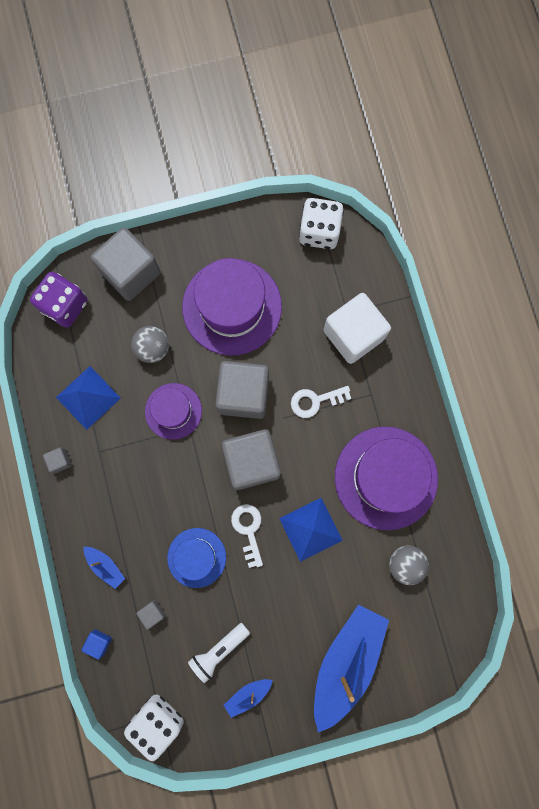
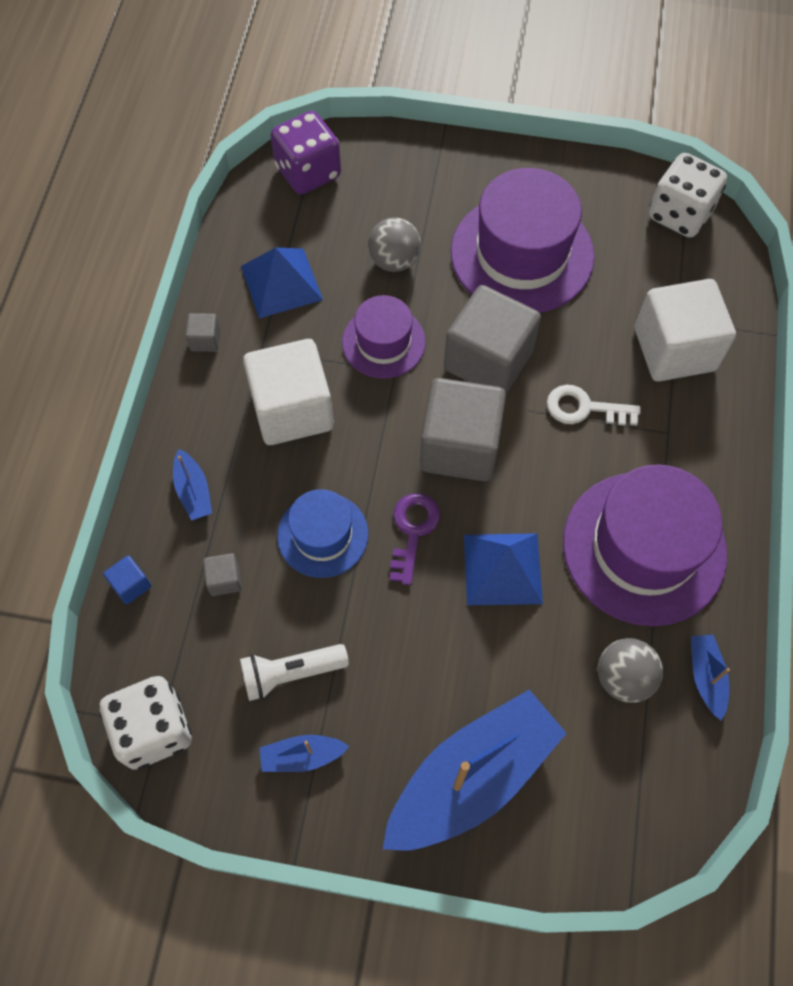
camera: 25 degrees right, 15 degrees down
(131, 272) = (410, 168): grey cube -> none
(139, 484) = (292, 410): none -> white cube
(248, 530) = (413, 531): white key -> purple key
(449, 541) = (706, 677): none -> blue boat

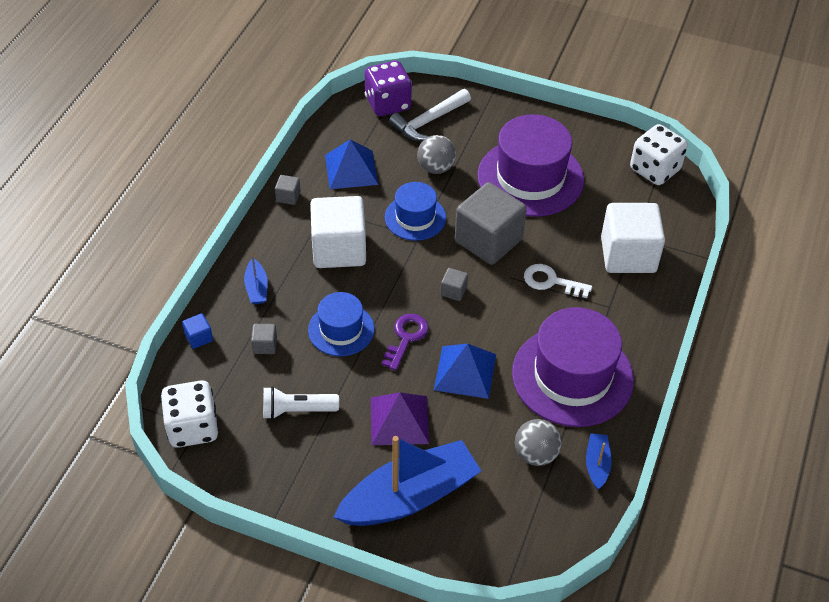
camera: 10 degrees right, 15 degrees down
(302, 756) = (292, 462): blue boat -> none
(368, 191) = (428, 121): none -> white hammer
(383, 342) = (415, 217): purple hat -> blue hat
(432, 661) = (399, 420): none -> purple pyramid
(460, 446) = (453, 291): grey cube -> grey cube, size x0.41

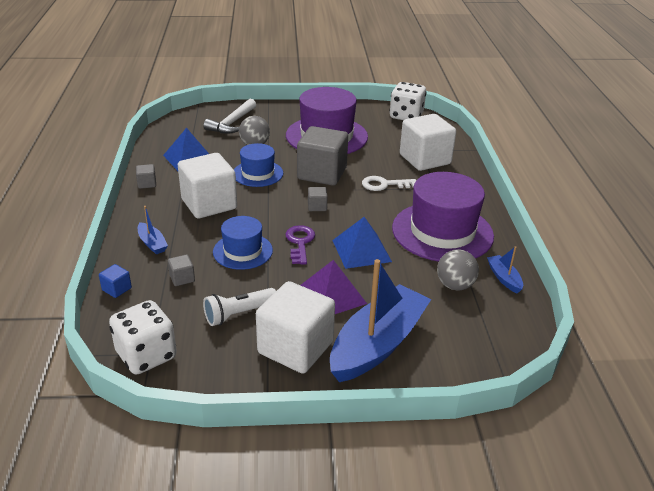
camera: 25 degrees left, 15 degrees down
(329, 470) = (295, 347): none -> white cube
(388, 104) = (195, 120): purple dice -> none

